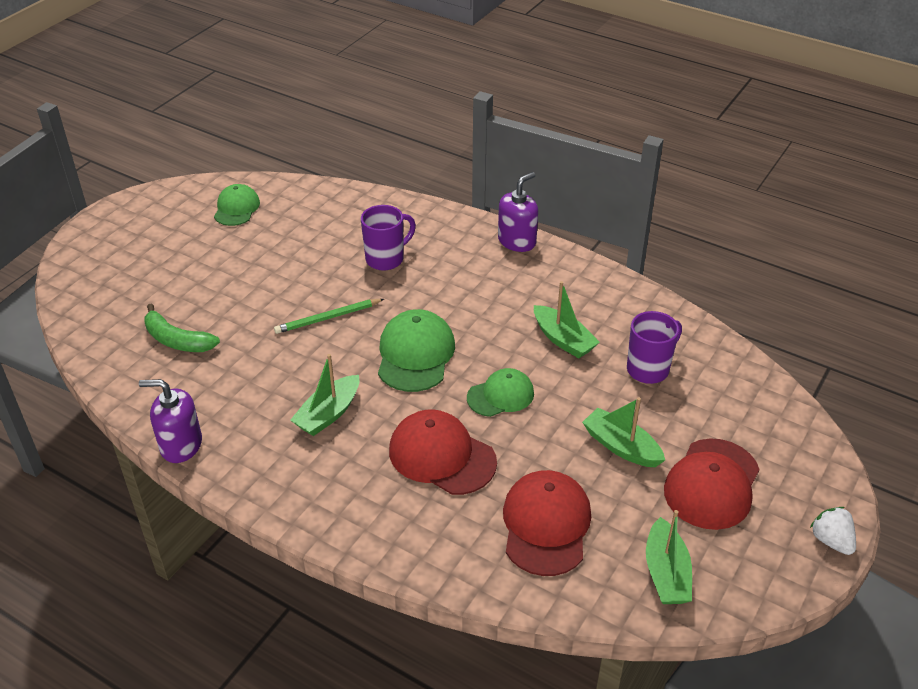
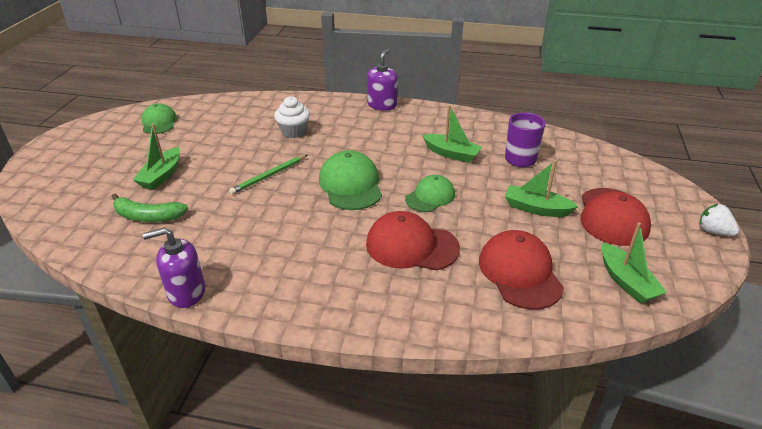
camera: 20 degrees left, 5 degrees down
(328, 414) = (304, 239): green boat -> green boat (161, 176)
(386, 259) = (294, 132): purple mug -> white cupcake

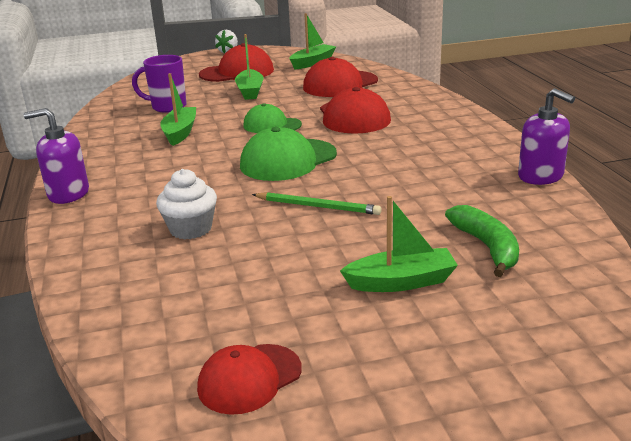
camera: 115 degrees left, 10 degrees down
(159, 122) = (249, 378): green cap -> red cap

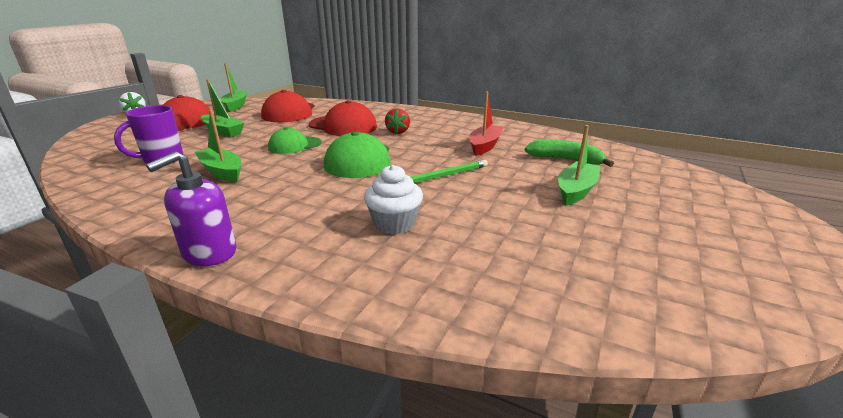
camera: 50 degrees left, 0 degrees up
(249, 378) = (649, 279): red cap -> none
(389, 142) = (398, 132): none -> red strawberry
(438, 192) = (485, 146): none -> red boat
(541, 176) = (508, 124): purple soap dispenser -> none

